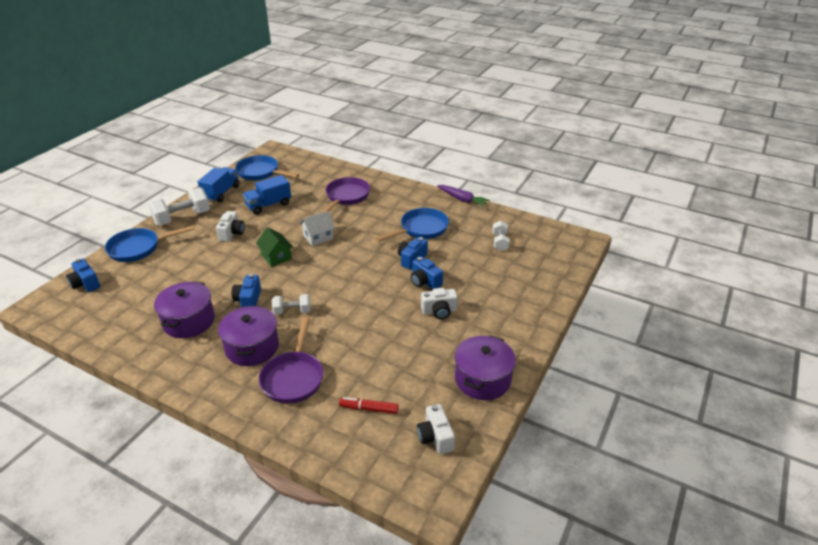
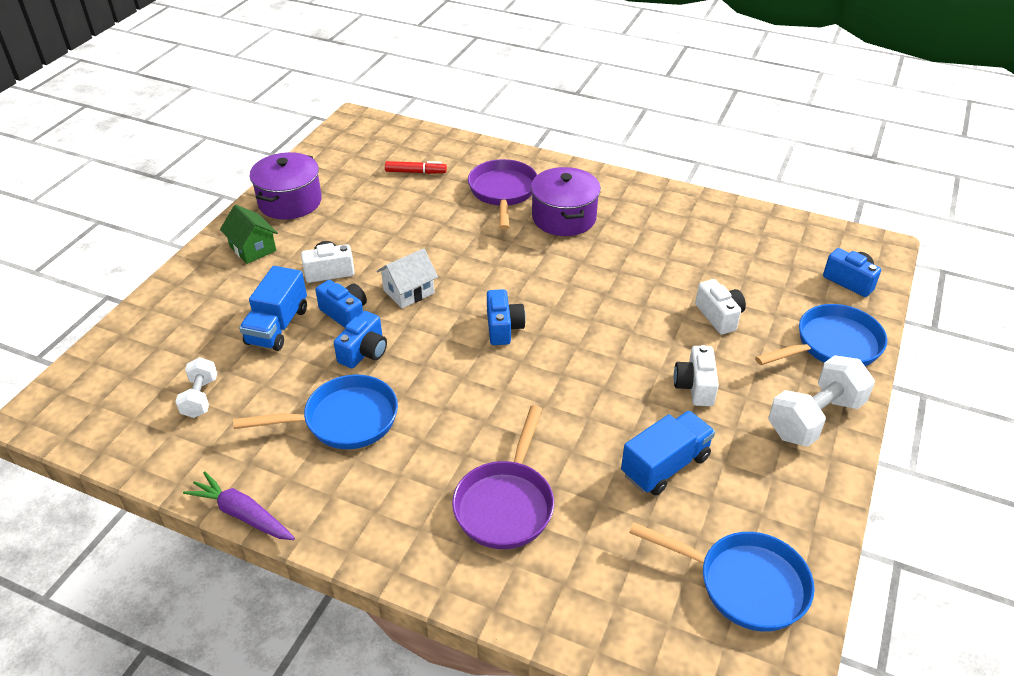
camera: 175 degrees right, 5 degrees up
(189, 321) = (661, 241): purple pot -> none
(221, 193) = (789, 498): blue truck -> blue truck (277, 326)
(248, 300) = (599, 272): blue camera -> blue camera (503, 328)
(276, 257) = (592, 343): green house -> green house (253, 248)
(292, 311) = (531, 260): white dumbbell -> none
(318, 237) = (534, 388): white house -> white house (408, 291)
(421, 229) = (343, 420): blue pan -> blue pan turned 150 degrees counterclockwise
(435, 437) = (349, 156): white camera -> white camera (719, 316)

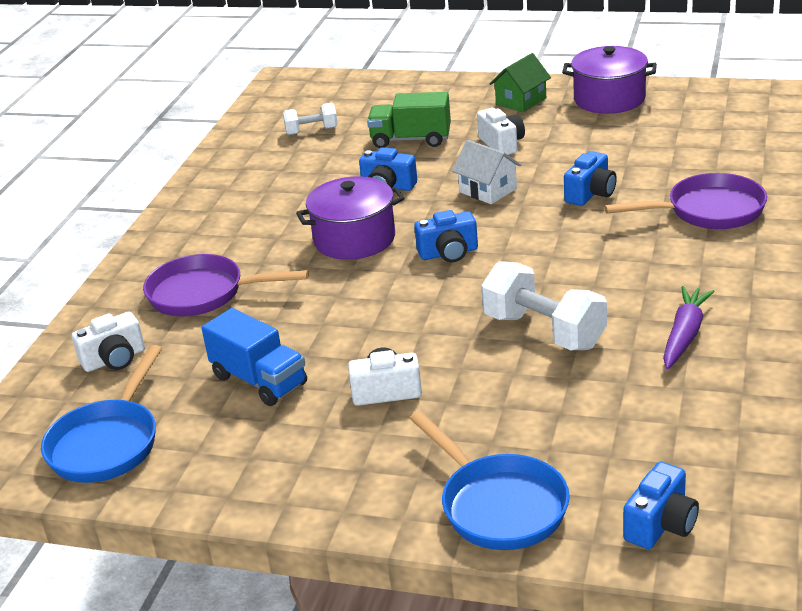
camera: 85 degrees right, 10 degrees down
(242, 514) = (188, 179): purple carrot -> purple carrot (684, 335)
(277, 326) = (411, 140): blue truck -> green truck
(343, 420) = (296, 197): blue pan -> none
(345, 314) = (440, 166): blue camera -> blue camera (591, 193)
(416, 172) = (714, 151): red marker -> none
(564, 217) = (680, 260): purple pot -> purple pot (354, 239)
(719, 316) = (525, 401): white camera -> white camera (114, 359)
(815, 418) = (351, 490): white dumbbell -> white dumbbell (544, 331)

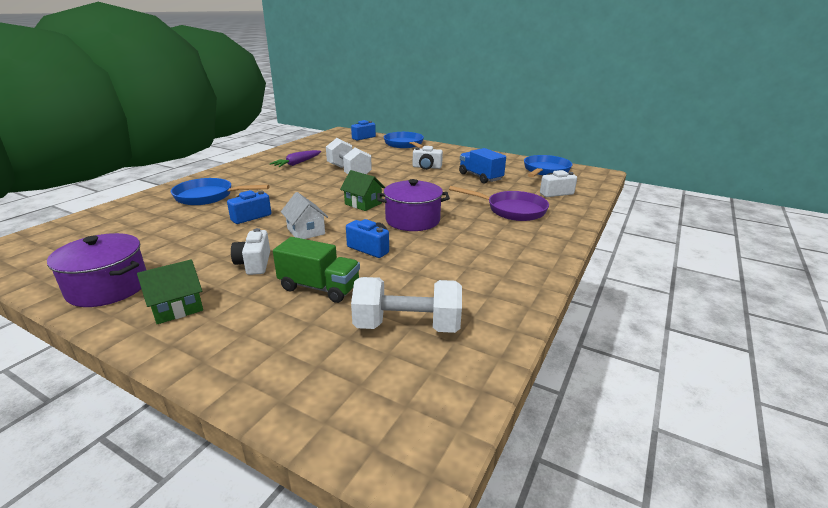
camera: 170 degrees left, 5 degrees down
(312, 131) = (407, 326): white dumbbell -> white dumbbell, size x1.75
(449, 253) = (363, 204): blue camera -> green house
(708, 211) = (208, 196): purple pan -> blue pan

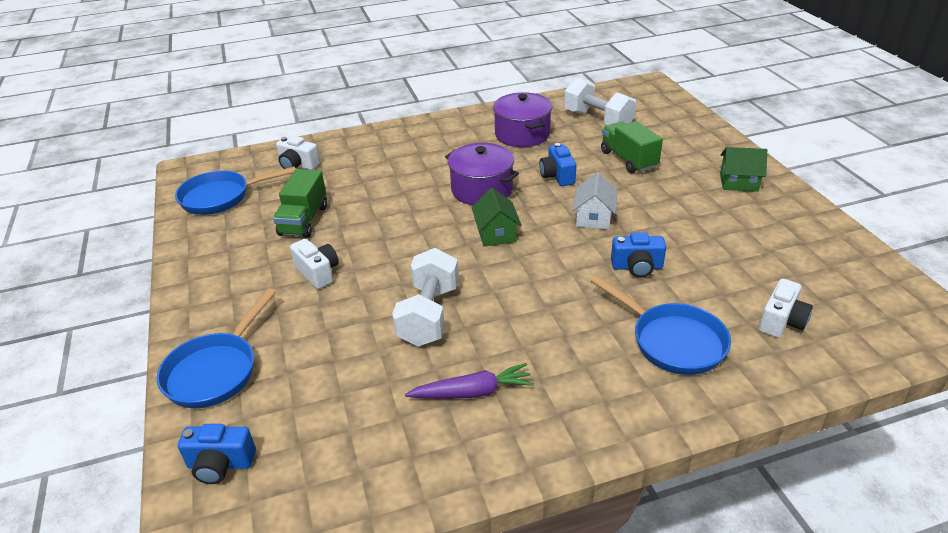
camera: 135 degrees left, 10 degrees up
(108, 287) = (796, 221): purple pot -> purple pot (522, 134)
(254, 264) = (665, 199): white camera -> white camera (781, 321)
(480, 177) = (303, 220): blue truck -> green truck
(511, 210) = (380, 164): purple pan -> none

